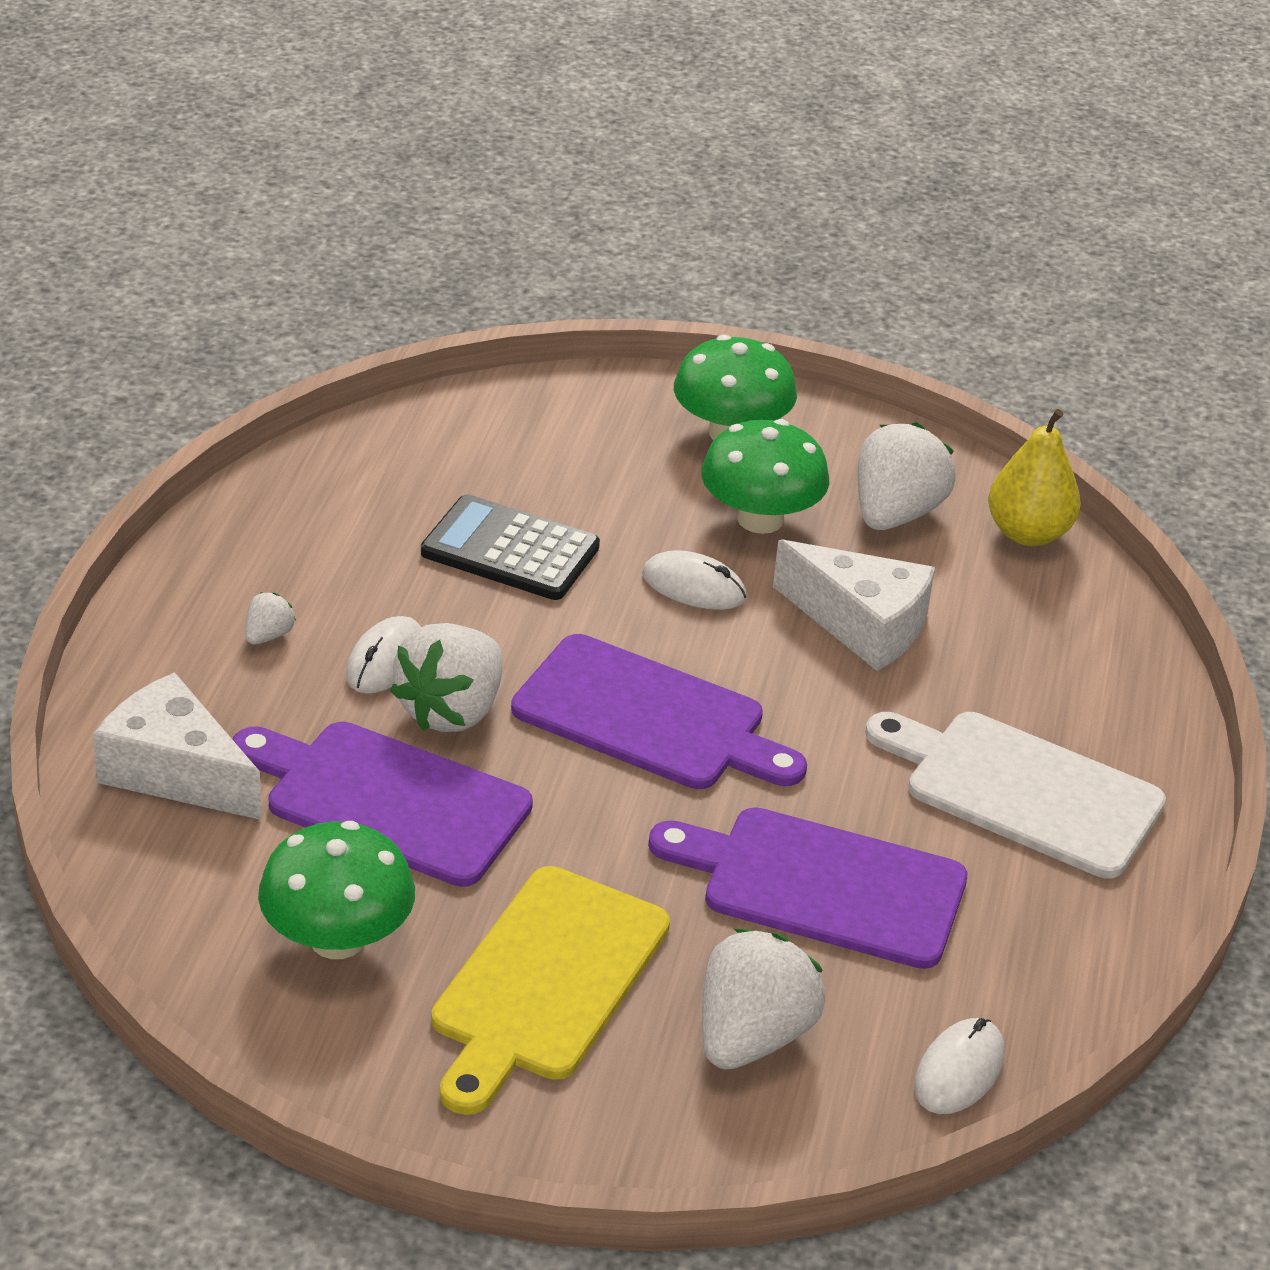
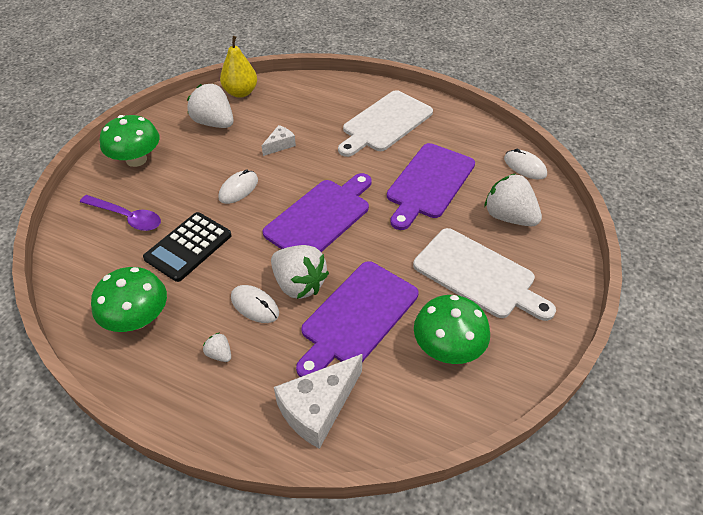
camera: 75 degrees left, 10 degrees up
(546, 982) = (478, 275): yellow cutting board -> white cutting board
(564, 458) = (127, 217): none -> purple spoon
(760, 519) = (201, 161): green mushroom -> green mushroom (137, 318)
(861, 624) = (280, 145): white cheese -> white cheese, size x0.53

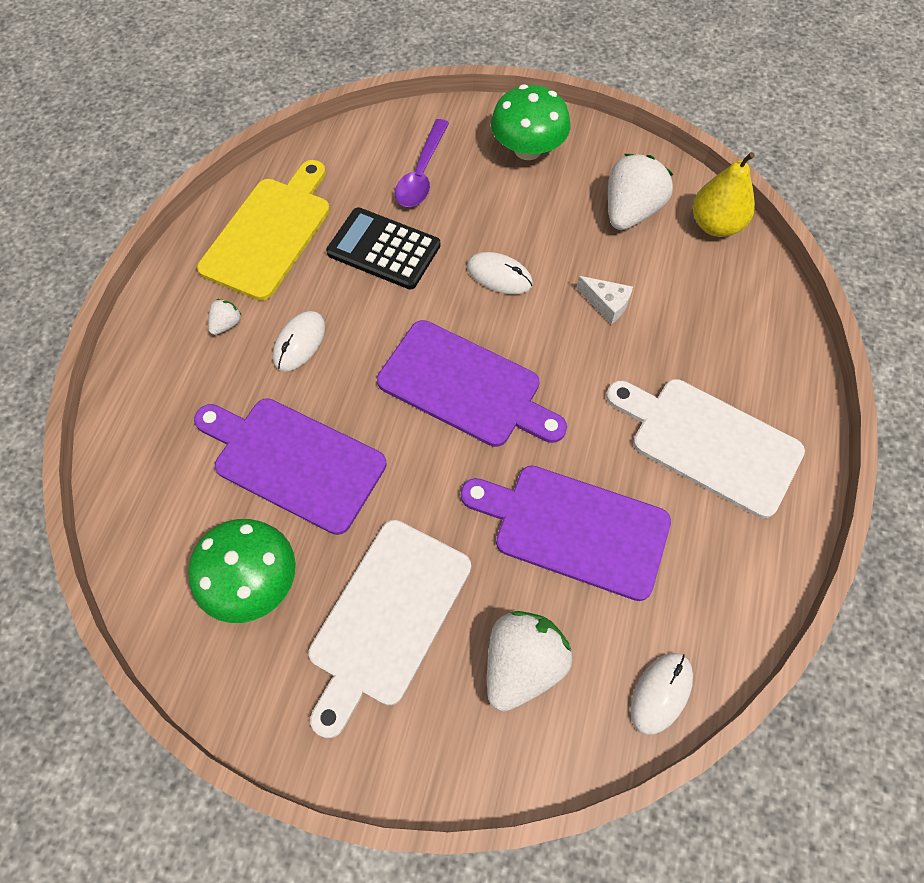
camera: 80 degrees right, 15 degrees up
(137, 318) = (269, 233): green mushroom -> yellow cutting board
(299, 284) = (339, 384): white strawberry -> none
(318, 408) = (159, 440): white cheese -> none

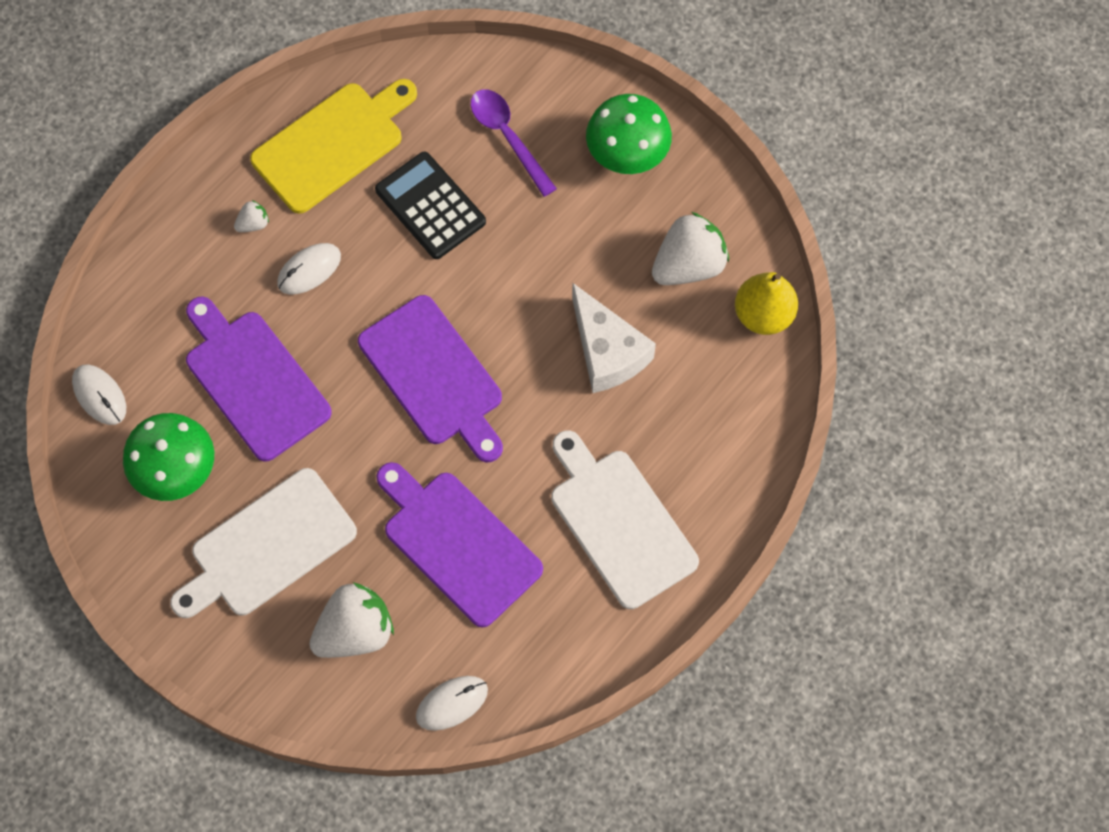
camera: 25 degrees right, 5 degrees up
(421, 173) = (508, 137): purple spoon -> purple spoon turned 105 degrees clockwise
(499, 275) = (523, 279): white mouse -> white mouse (99, 395)
(606, 304) = (607, 351): white cheese -> white cheese, size x1.88

